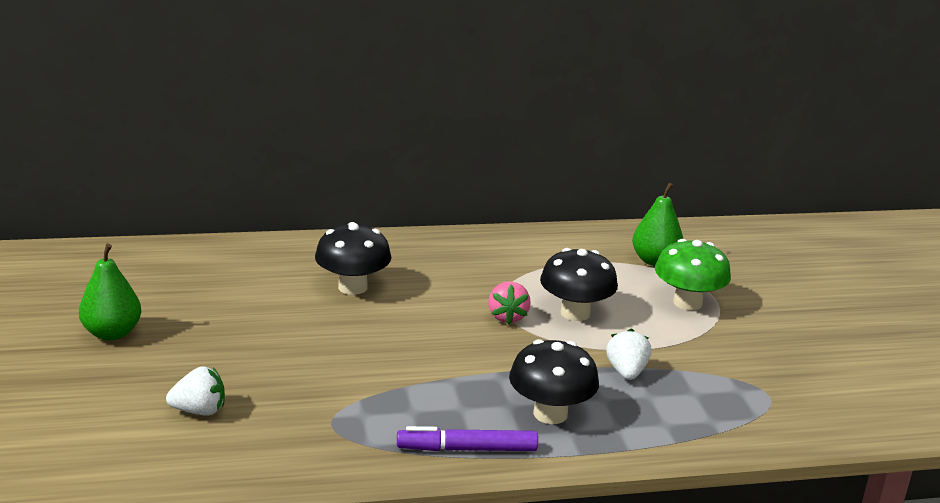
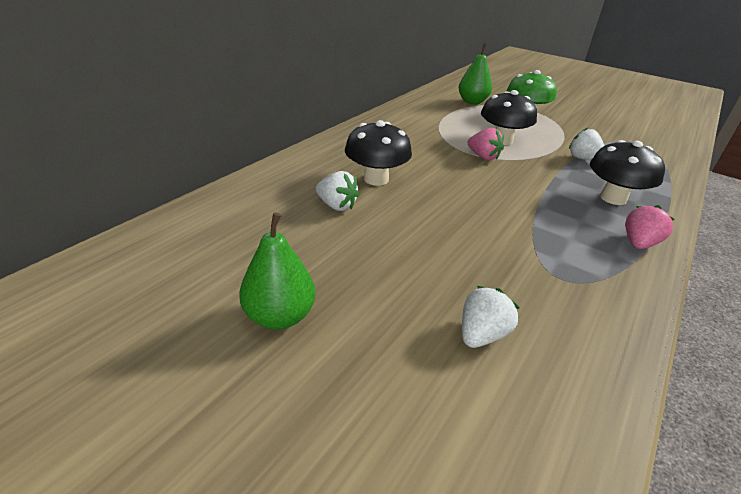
camera: 45 degrees left, 10 degrees up
(277, 291) = (336, 205): none -> white strawberry
(467, 449) = (638, 243): purple marker -> pink strawberry

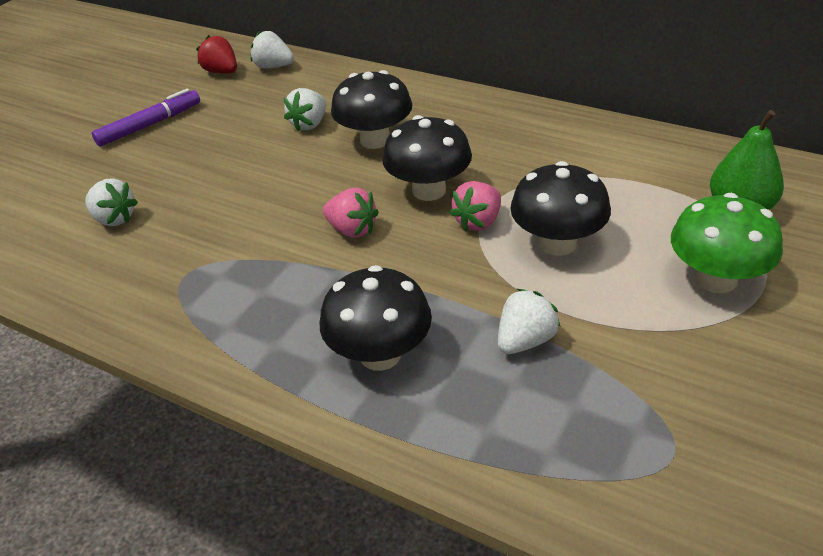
camera: 90 degrees right, 5 degrees up
(180, 256) = (222, 72): none -> red strawberry
(201, 220) = (273, 67): none -> white strawberry
(280, 316) = (150, 125): green pear -> purple marker
(448, 167) = (429, 190): none -> black mushroom
(638, 243) = (254, 357): pink strawberry -> pink strawberry (352, 230)

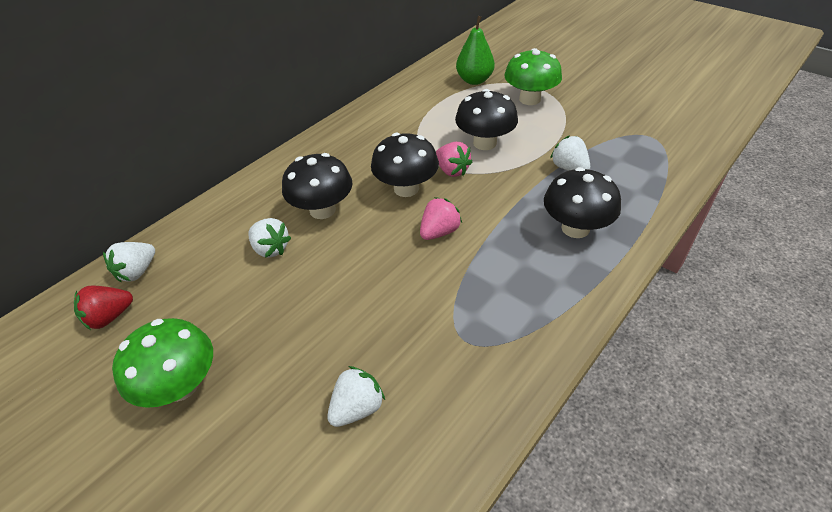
camera: 80 degrees left, 5 degrees up
(150, 125) = (181, 385): purple marker -> green mushroom

